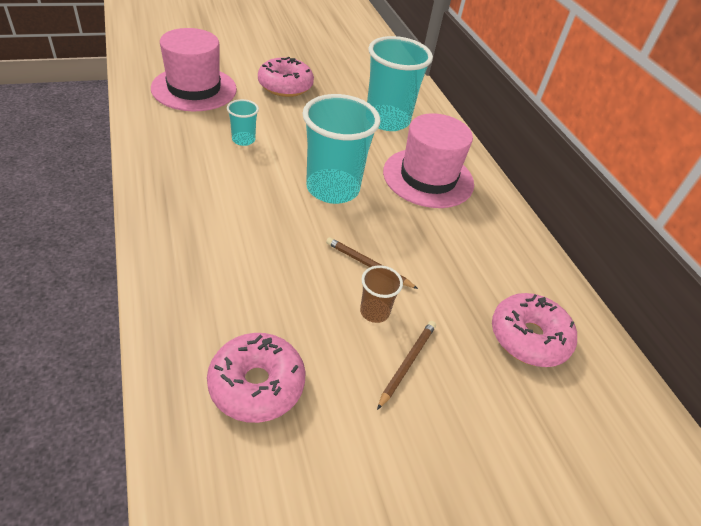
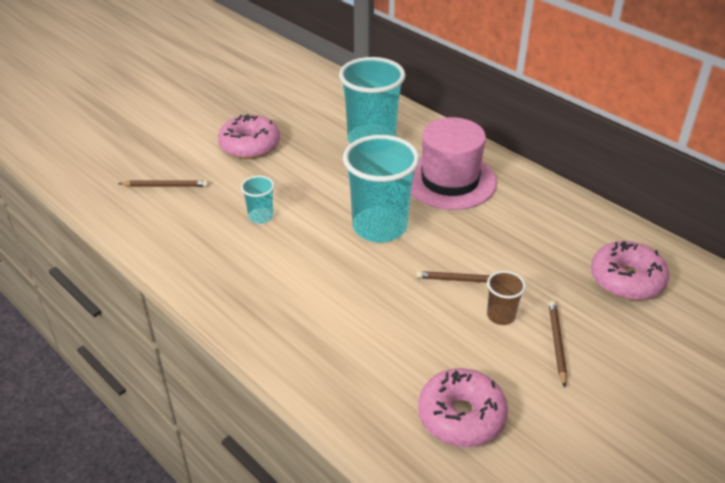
camera: 20 degrees left, 5 degrees down
(194, 89) = (165, 186): pink hat -> brown pencil

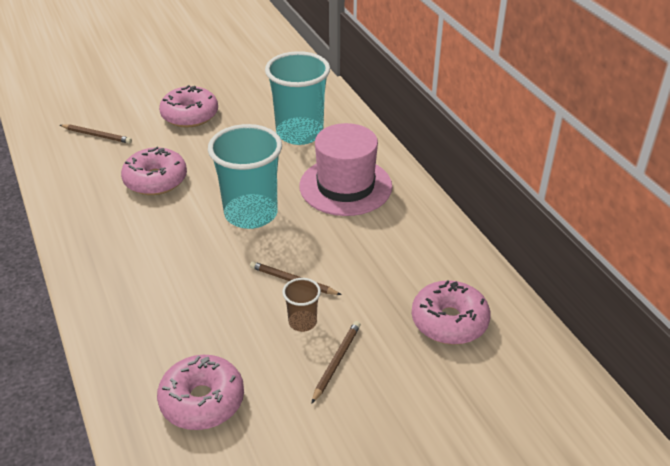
camera: 20 degrees right, 0 degrees up
(261, 217) = (155, 180): turquoise cup -> pink donut

